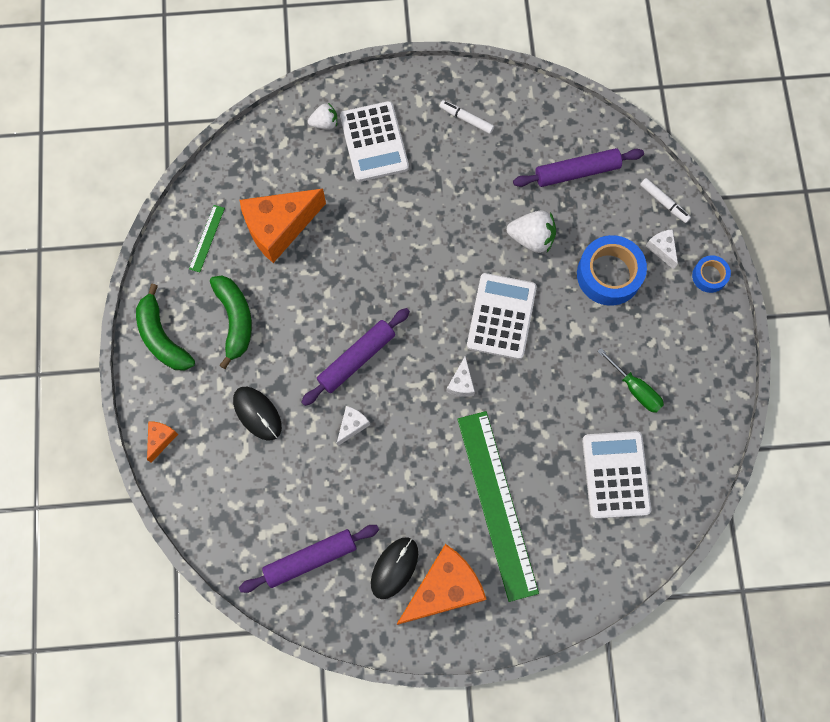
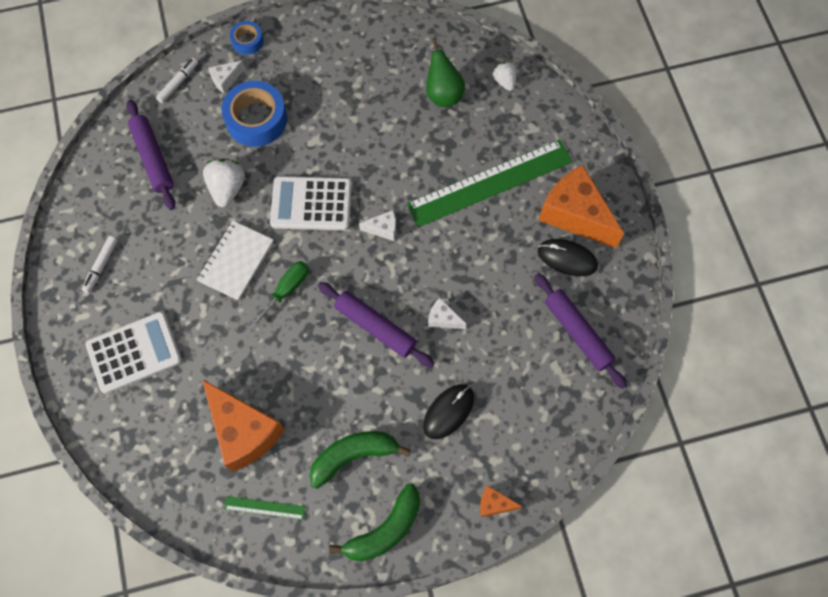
camera: 100 degrees left, 5 degrees down
(325, 123) = (115, 408): white strawberry -> white strawberry (504, 81)
(450, 238) = (236, 261): none -> white notebook
(615, 475) = (443, 94): white calculator -> green pear
(635, 389) = (363, 87): green screwdriver -> green screwdriver (287, 290)

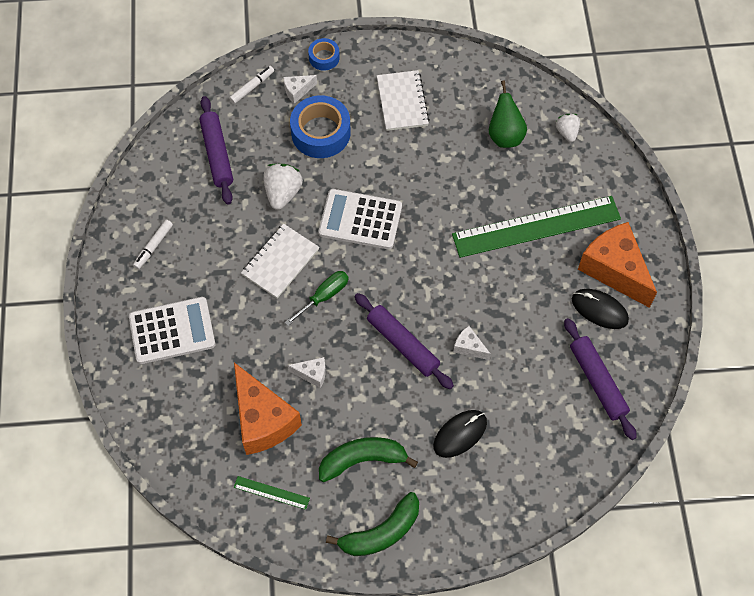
camera: 10 degrees right, 5 degrees down
(334, 75) = (402, 102): none -> white notebook
(383, 229) = (425, 254): white cheese -> white cheese (312, 374)
(494, 504) = (489, 527): orange cheese -> none

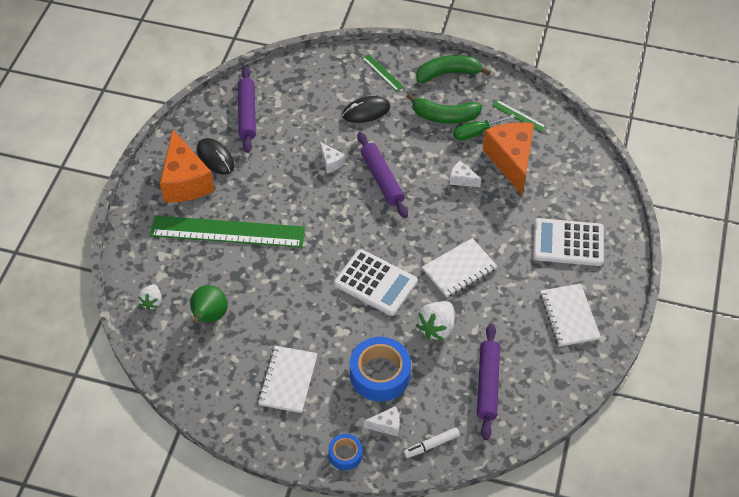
camera: 160 degrees left, 10 degrees down
(153, 246) = (569, 316): white marker -> white notebook
(324, 296) = (431, 231): green screwdriver -> green screwdriver (476, 133)
(465, 504) = (382, 72): none -> green ruler

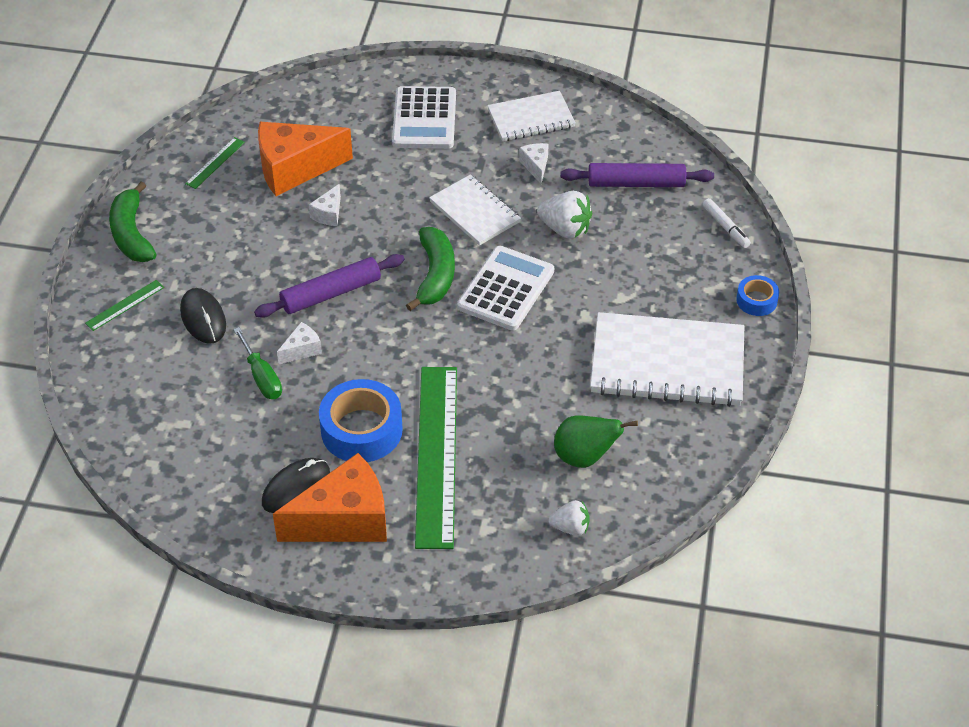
camera: 95 degrees left, 5 degrees down
(247, 114) = (205, 458): purple rolling pin -> none
(288, 380) = (667, 363): white notebook -> white notebook, size x1.71
(380, 374) = (641, 277): blue tape -> blue tape (361, 430)
(386, 425) = (709, 266): white cheese -> white cheese (535, 166)
(444, 116) = (214, 235): green banana -> green banana (435, 275)
(476, 133) = (245, 203): green screwdriver -> green screwdriver (262, 377)

